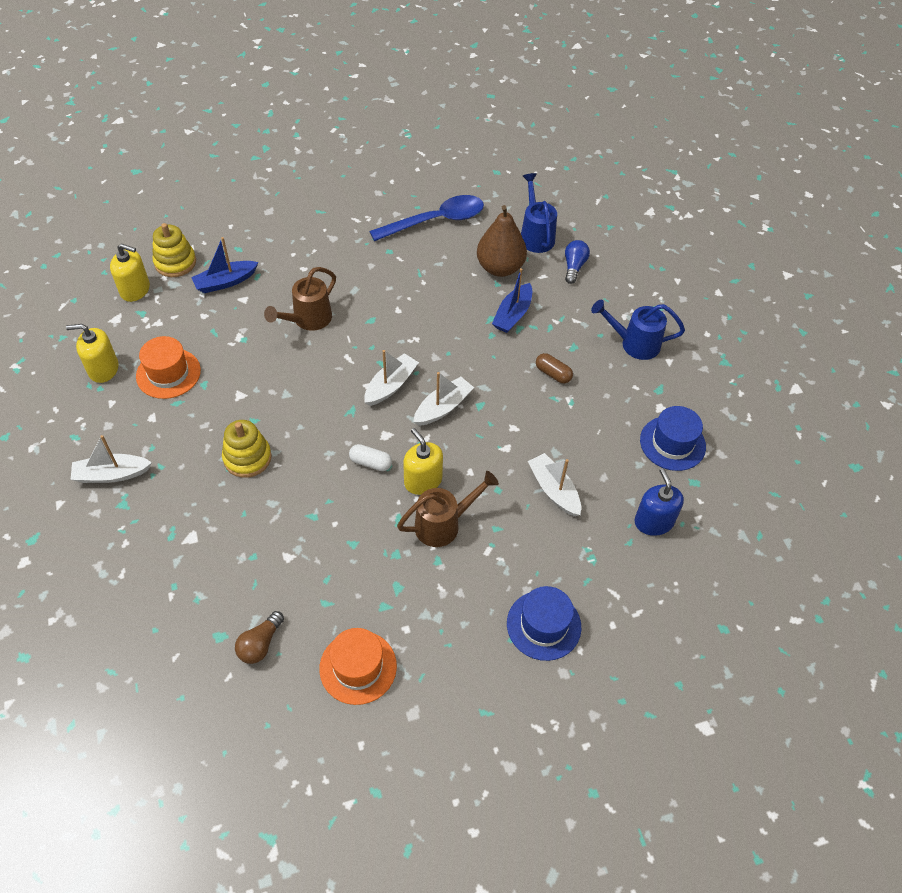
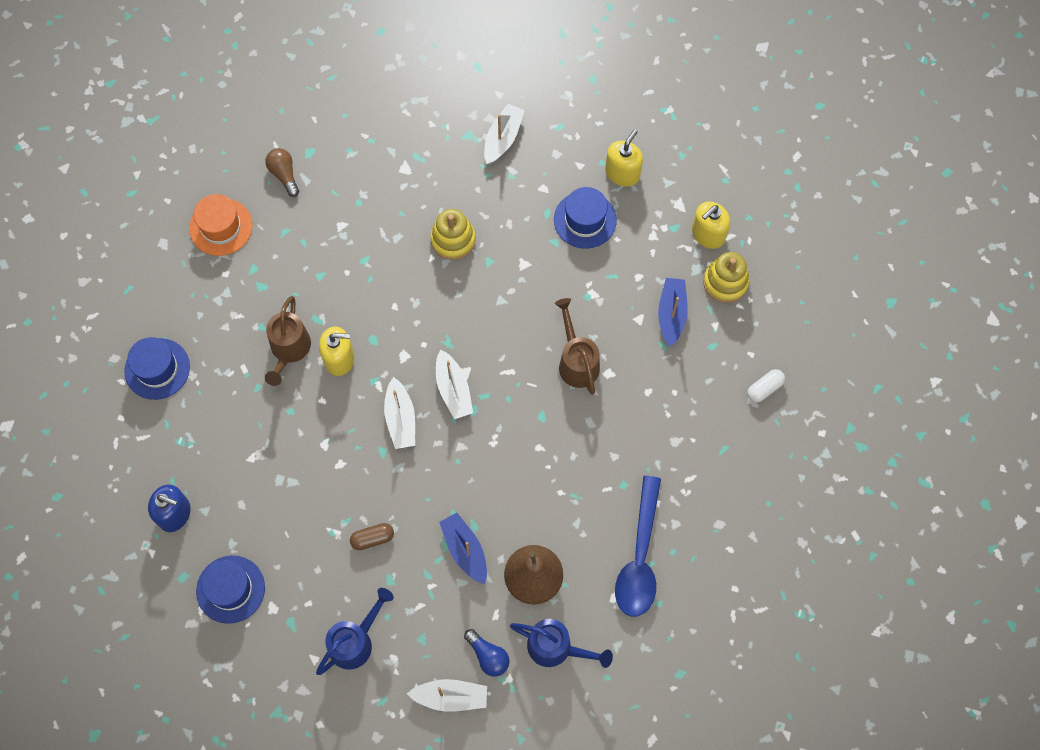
camera: 125 degrees right, 15 degrees up
(168, 373) = (585, 220): orange hat -> blue hat
(371, 463) = (384, 329): white capsule -> white capsule (764, 388)
(554, 490) = (258, 455): white boat -> white boat (450, 697)

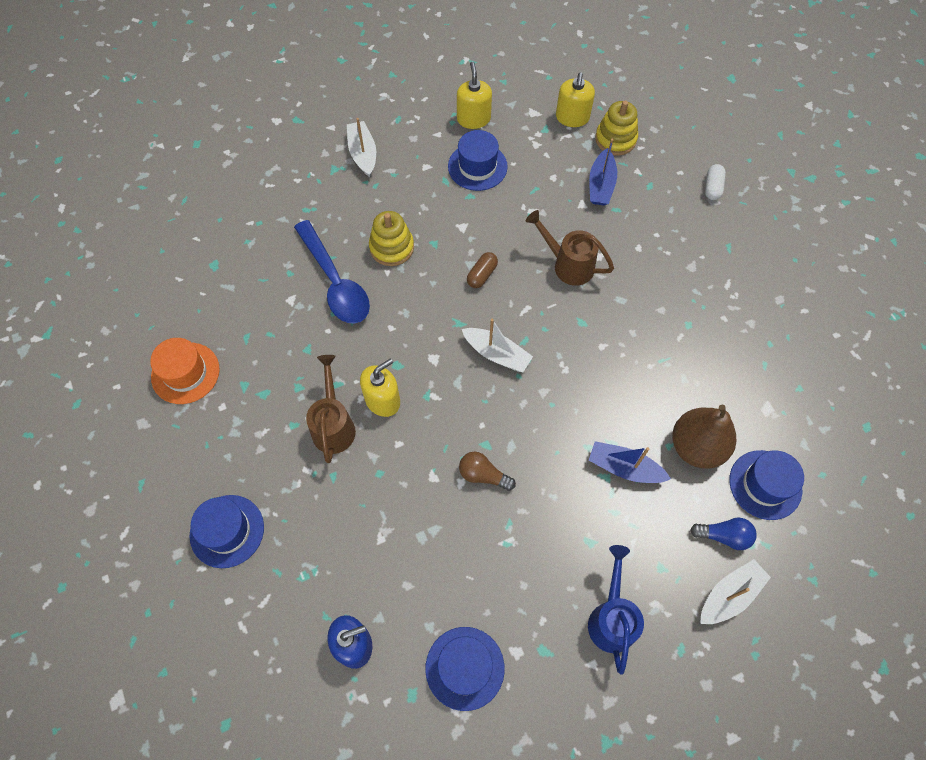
camera: 40 degrees left, 5 degrees down
(284, 174) = (207, 295): brown light bulb -> brown light bulb (483, 475)
(289, 350) = (333, 425): brown watering can -> brown watering can turned 150 degrees counterclockwise
(372, 538) = (544, 520): brown capsule -> brown capsule (482, 275)
(400, 419) = (476, 408): white boat -> none
(556, 648) = (765, 484): blue watering can -> blue hat
(639, 557) = (752, 366): blue spoon -> blue spoon (335, 282)
(671, 314) = (601, 185): blue boat -> blue boat turned 135 degrees counterclockwise

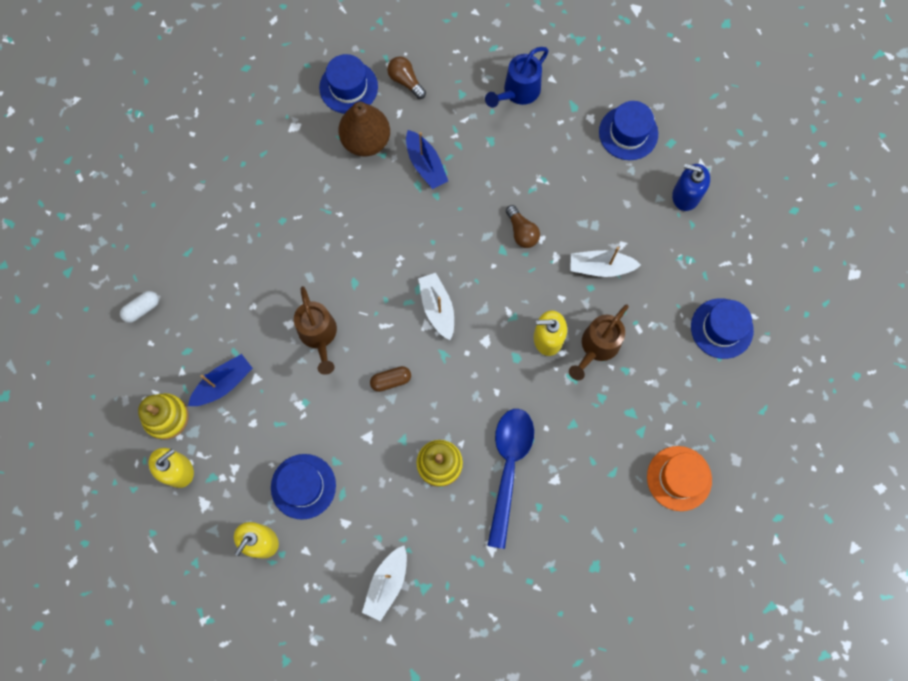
camera: 140 degrees left, 10 degrees up
(724, 536) = (405, 81): blue light bulb -> brown light bulb
(729, 595) = (437, 51): white boat -> white boat (600, 267)

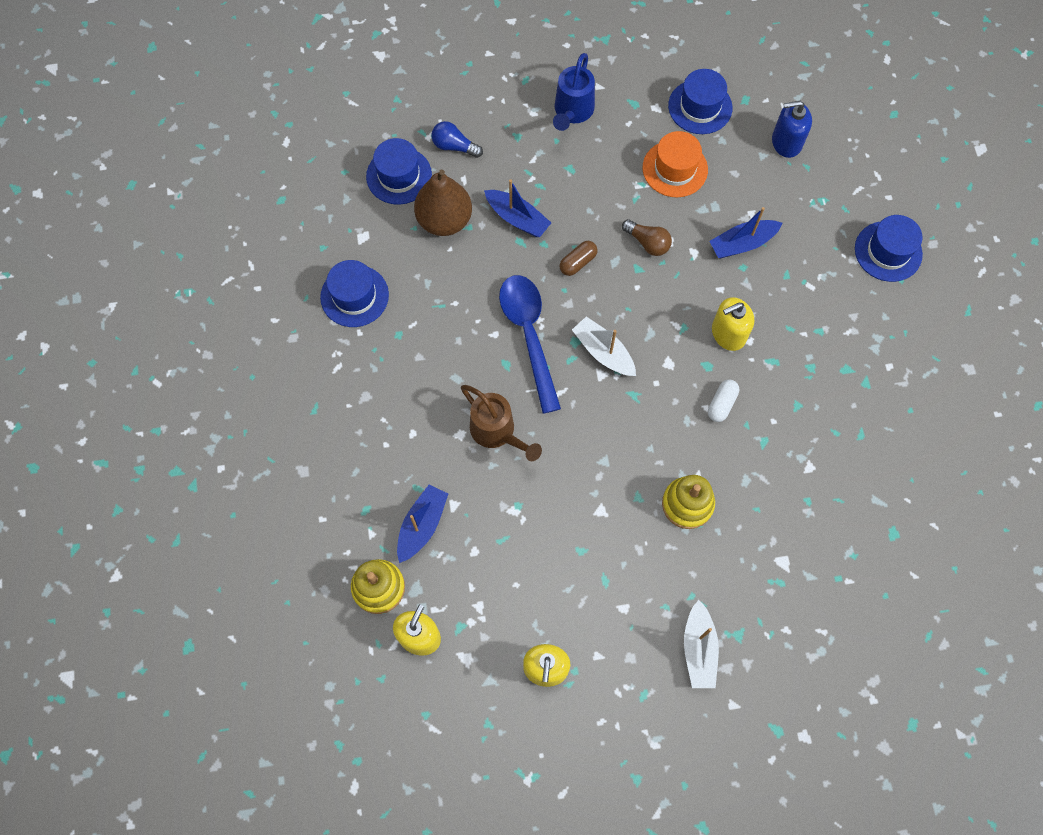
camera: 25 degrees left, 5 degrees down
(142, 309) = (294, 488): white capsule -> white capsule (721, 404)
(303, 486) = (561, 591): blue hat -> blue hat (354, 296)
(391, 380) = (594, 444): brown capsule -> brown capsule (578, 262)
(405, 81) = (454, 146): brown light bulb -> blue light bulb
(508, 467) = (758, 476): blue spoon -> blue spoon (529, 335)
(597, 347) = (780, 321): brown watering can -> none
(600, 267) = (742, 244): white boat -> blue boat
(679, 478) = (926, 410): orange hat -> orange hat (675, 169)

